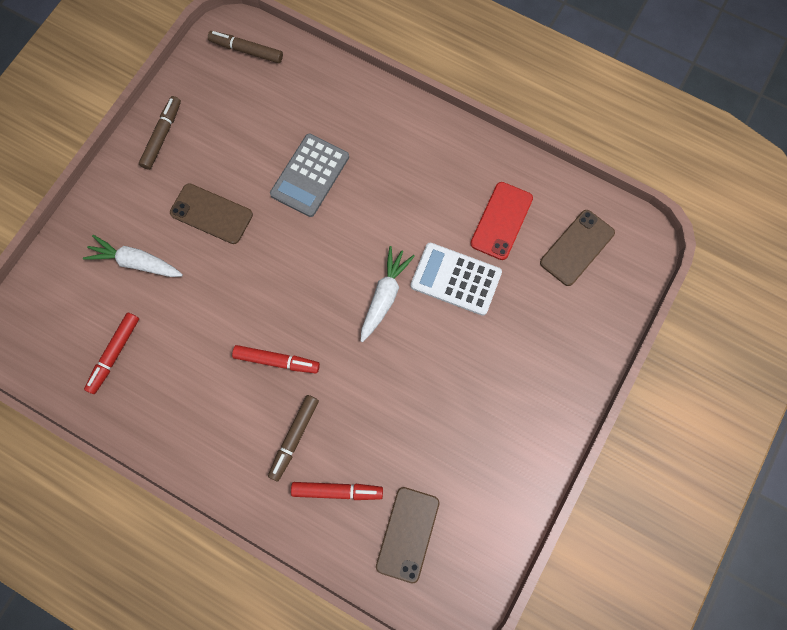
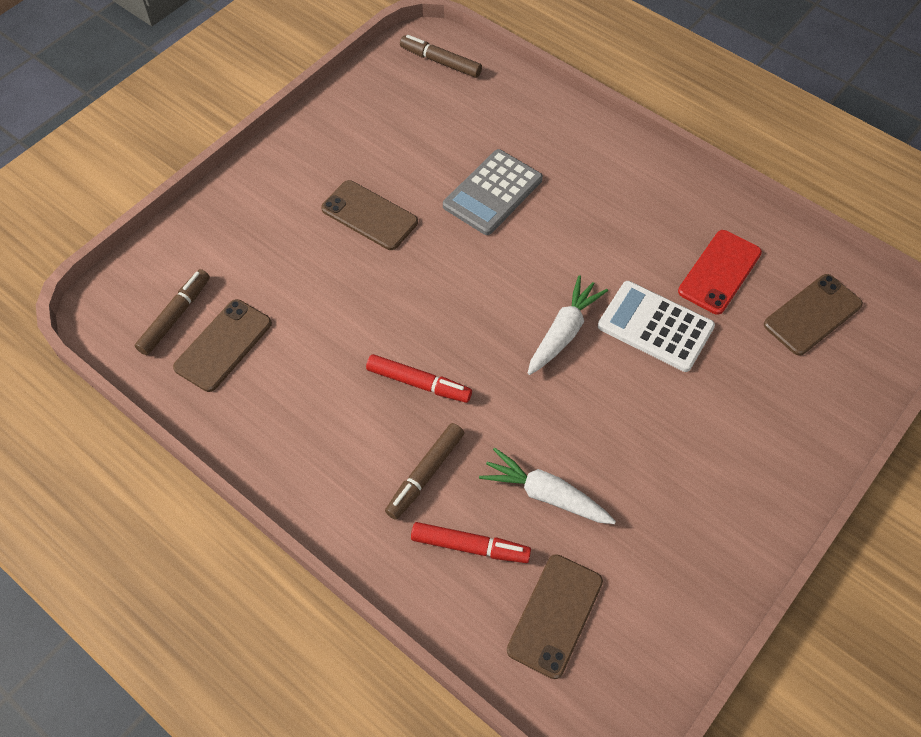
camera: 10 degrees right, 15 degrees down
(114, 354) = (223, 345): red marker -> brown phone
(136, 262) = (271, 252): white carrot -> white carrot (546, 494)
(162, 136) = (328, 130): brown marker -> brown marker (175, 316)

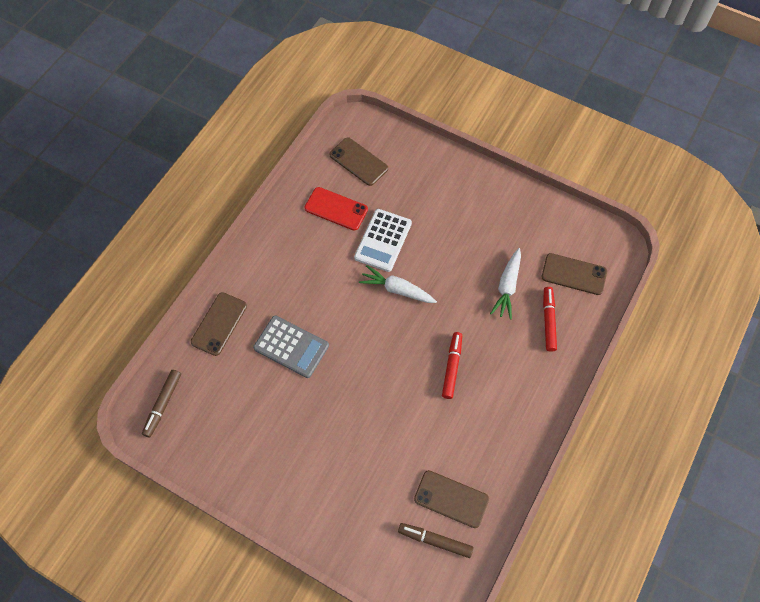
camera: 100 degrees left, 5 degrees up
(369, 215) = (323, 426): brown phone -> brown phone (219, 324)
(425, 474) = (511, 352): brown marker -> none

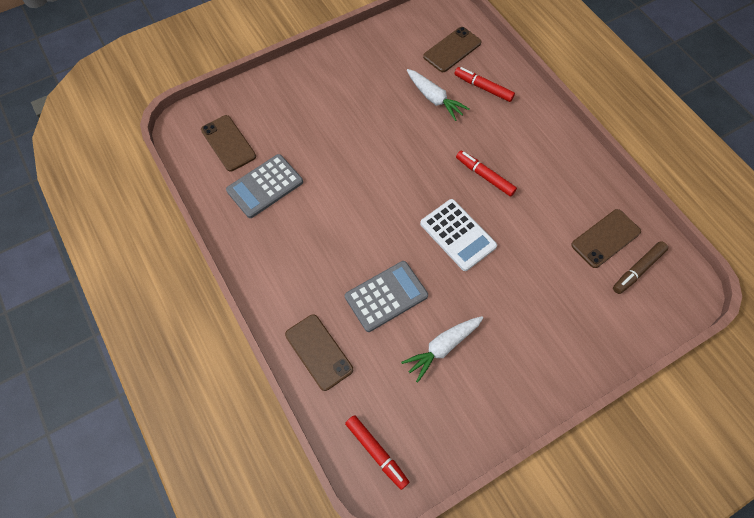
camera: 60 degrees left, 0 degrees up
(163, 404) = (376, 452): brown marker -> red marker
(336, 209) = (265, 186): red phone -> grey calculator
(358, 162) = (228, 143): brown phone -> brown phone turned 75 degrees clockwise
(383, 240) = (326, 165): white calculator -> white calculator (457, 235)
(397, 289) = (383, 179): white carrot -> white carrot (442, 347)

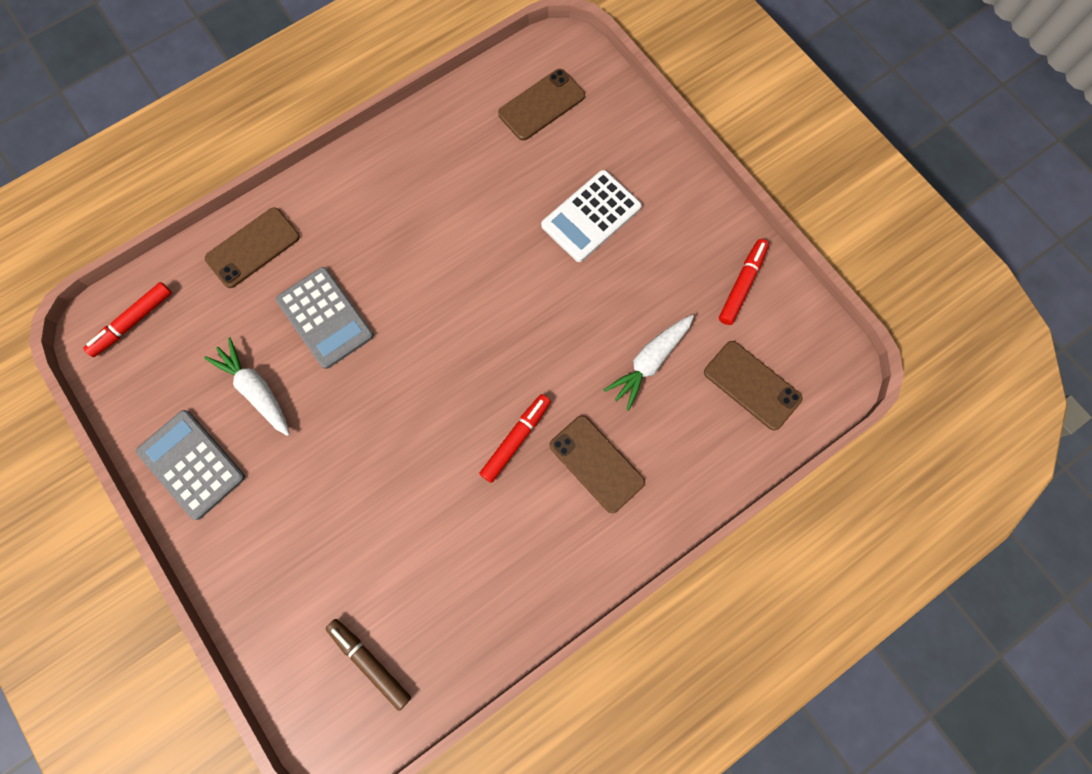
camera: 85 degrees right, 10 degrees up
(265, 186) = (478, 157): grey calculator -> grey calculator (192, 464)
(457, 235) = (417, 404): white calculator -> white calculator (591, 216)
(483, 88) = (681, 435): red marker -> red marker (742, 285)
(605, 238) = (420, 617): brown phone -> brown phone (596, 463)

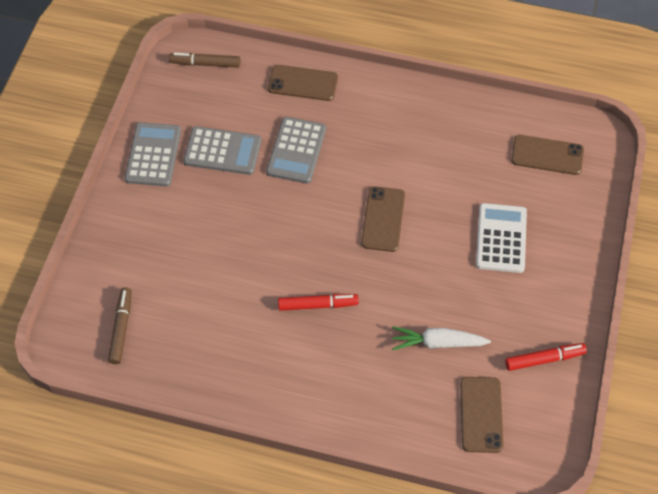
camera: 50 degrees right, 15 degrees down
(133, 322) = (205, 64): red marker -> brown marker
(256, 390) = (222, 151): white carrot -> grey calculator
(591, 216) = (501, 238): white calculator -> white calculator turned 90 degrees clockwise
(596, 463) = (344, 360): brown phone -> brown phone (383, 219)

